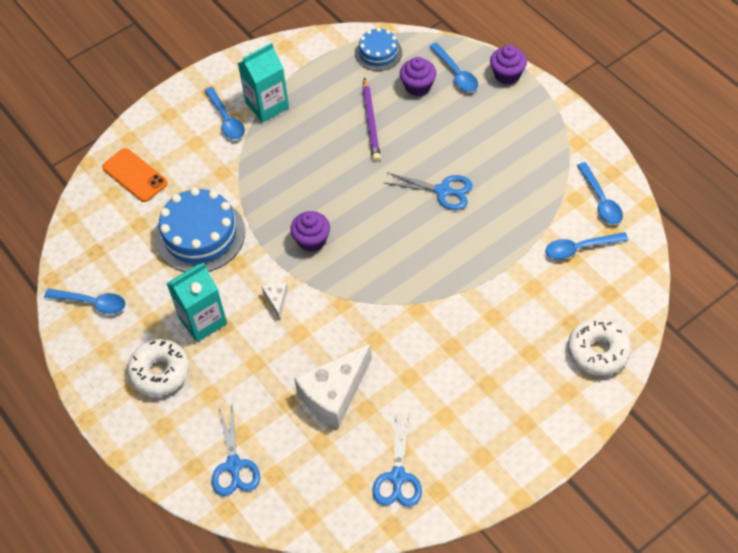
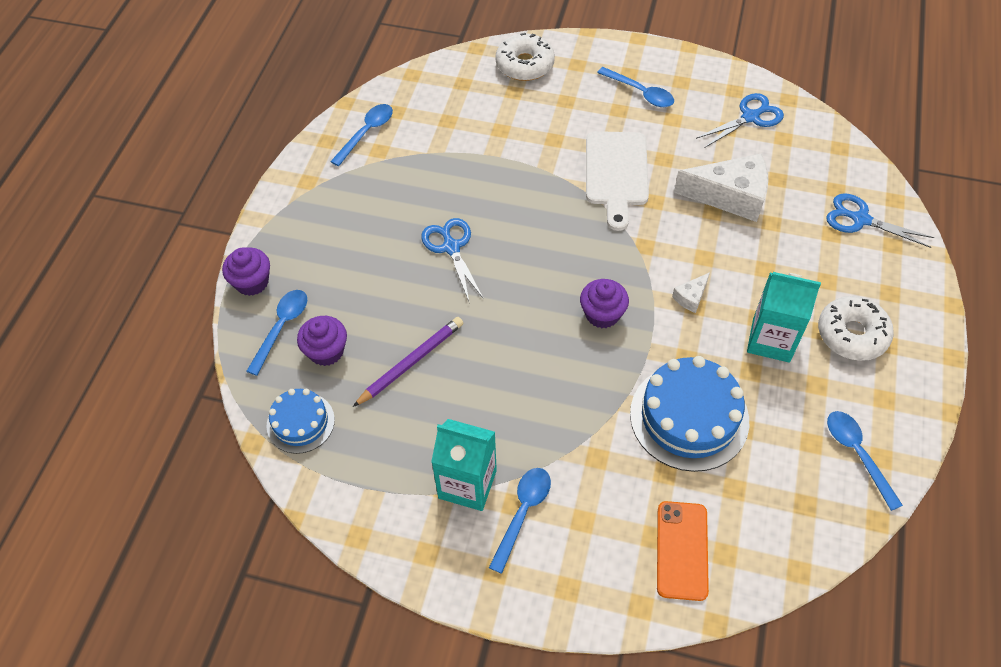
camera: 130 degrees left, 0 degrees up
(234, 466) = (860, 219): blue scissors -> blue scissors turned 105 degrees counterclockwise
(423, 334) = (616, 173): none -> white cutting board
(579, 248) = (433, 121): blue spoon -> blue spoon (640, 93)

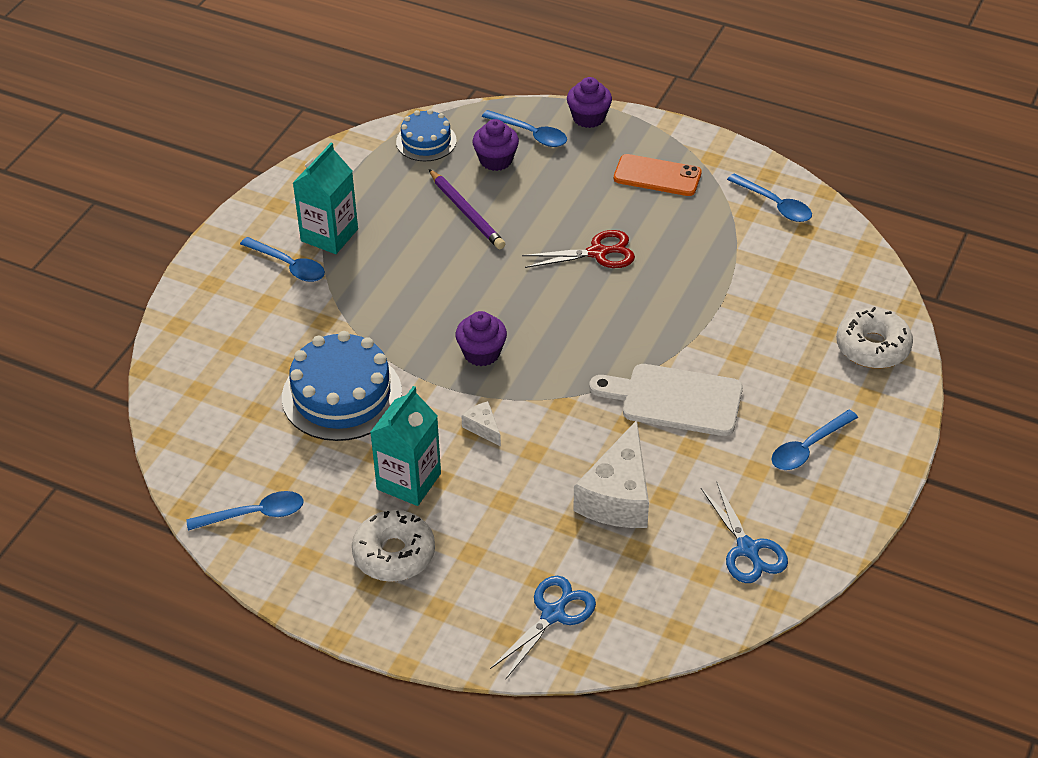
camera: 100 degrees right, 10 degrees down
(451, 247) = (598, 253): blue scissors -> red scissors
(682, 550) = (213, 361): orange phone -> orange phone (657, 176)

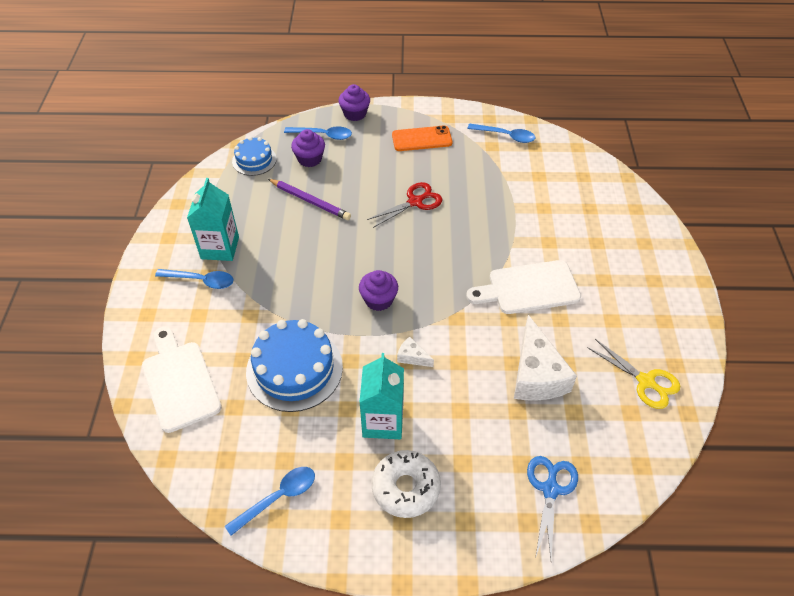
camera: 25 degrees left, 5 degrees up
(211, 366) = (179, 381): none -> white cutting board
(748, 549) = (646, 382): blue scissors -> yellow scissors
(808, 448) = (633, 292): blue spoon -> none
(872, 347) = (625, 209): white donut -> none

